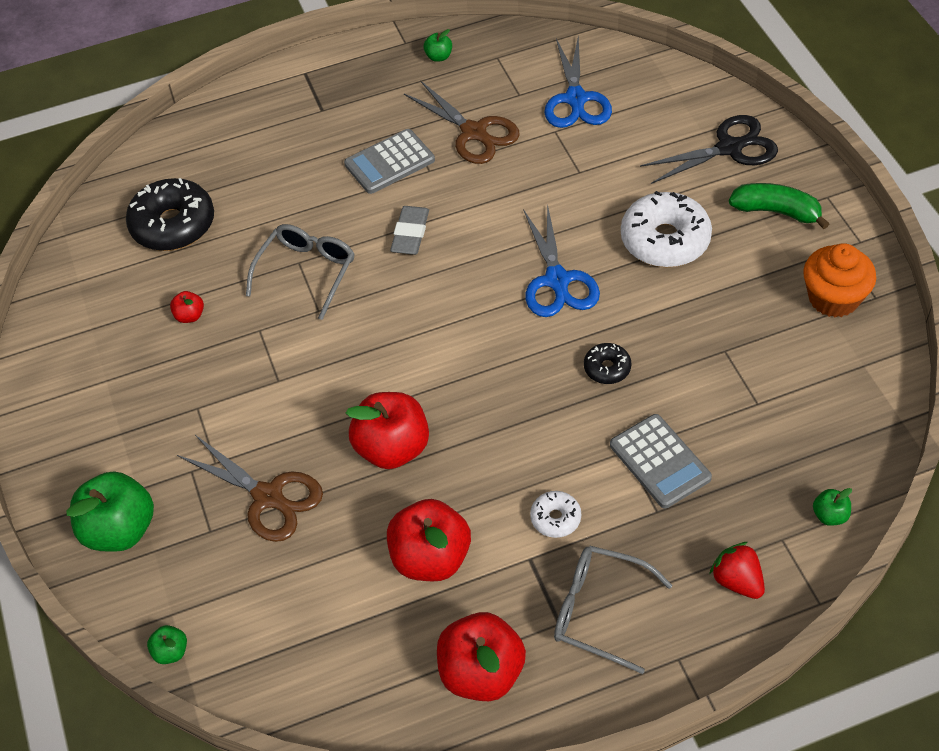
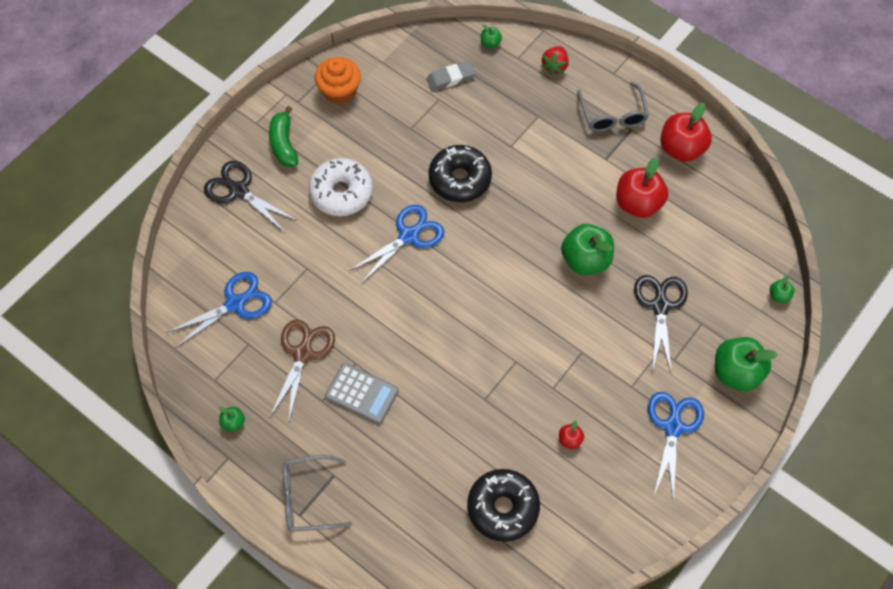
camera: 125 degrees left, 10 degrees up
(118, 422) = (673, 427): none -> blue scissors
(268, 497) = (660, 306): brown scissors -> black scissors
(306, 272) = (490, 388): grey glasses -> grey glasses (308, 498)
(392, 448) = (585, 260): red apple -> green apple
(410, 234) = (420, 342): grey eraser -> grey eraser (451, 78)
(555, 518) = (574, 158): white donut -> none
(607, 368) = (460, 179): black donut -> black donut, size x2.02
(659, 461) = (506, 127): grey calculator -> none

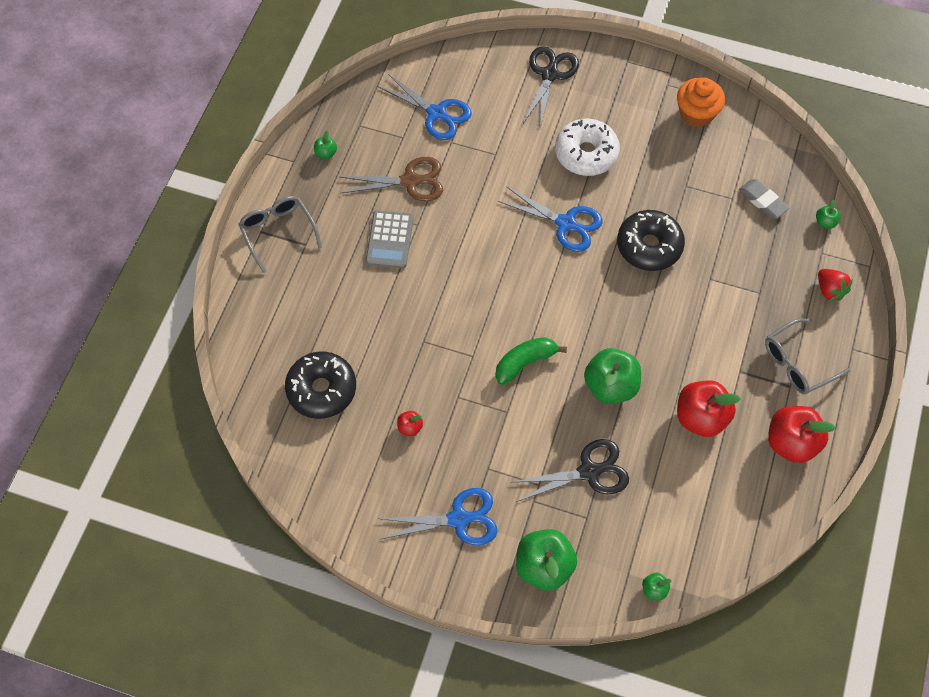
camera: 70 degrees right, 0 degrees up
(284, 144) = (615, 90): green banana -> green banana (525, 363)
(555, 66) = (829, 290): red strawberry -> red strawberry turned 120 degrees counterclockwise

